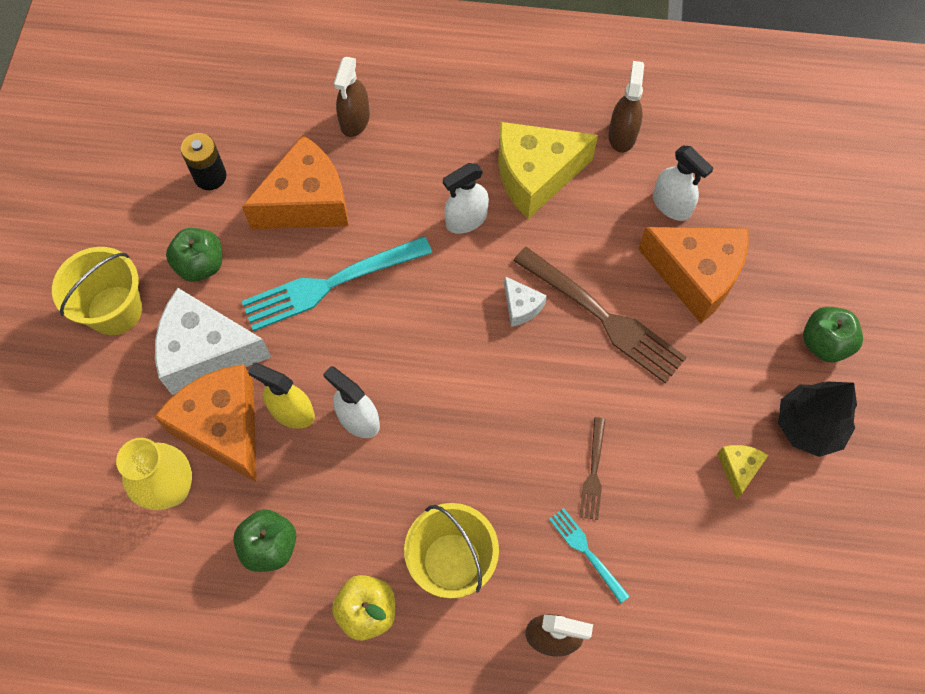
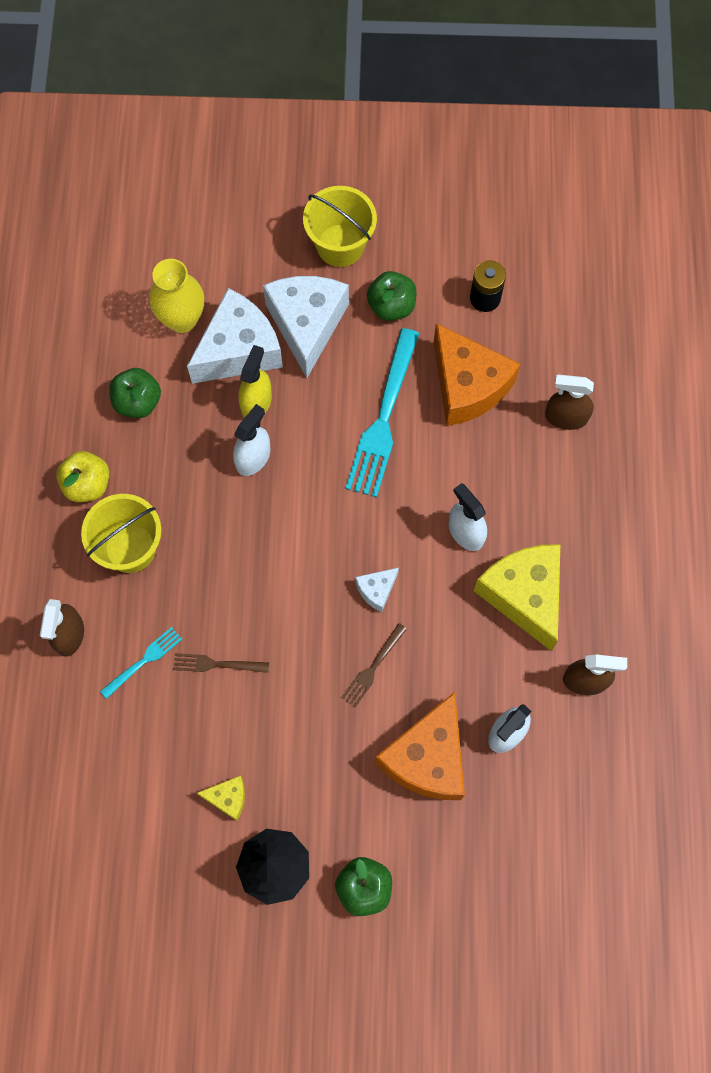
camera: 85 degrees right, 5 degrees up
(223, 427) = (239, 350): orange cheese -> white cheese
(331, 284) = (383, 418): turquoise fork -> turquoise fork turned 135 degrees counterclockwise
(602, 317) = (373, 667): brown fork -> brown fork, size x0.50

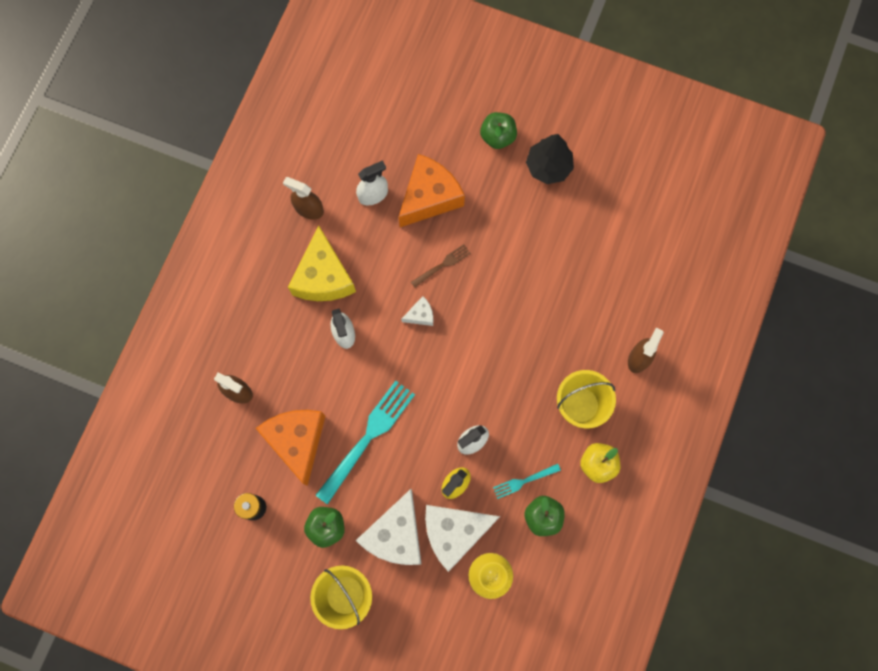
camera: 160 degrees left, 5 degrees up
(143, 661) = (593, 322): turquoise fork -> turquoise fork (524, 481)
(217, 664) = (545, 303): brown fork -> none
(228, 798) = (564, 217): yellow cheese -> none

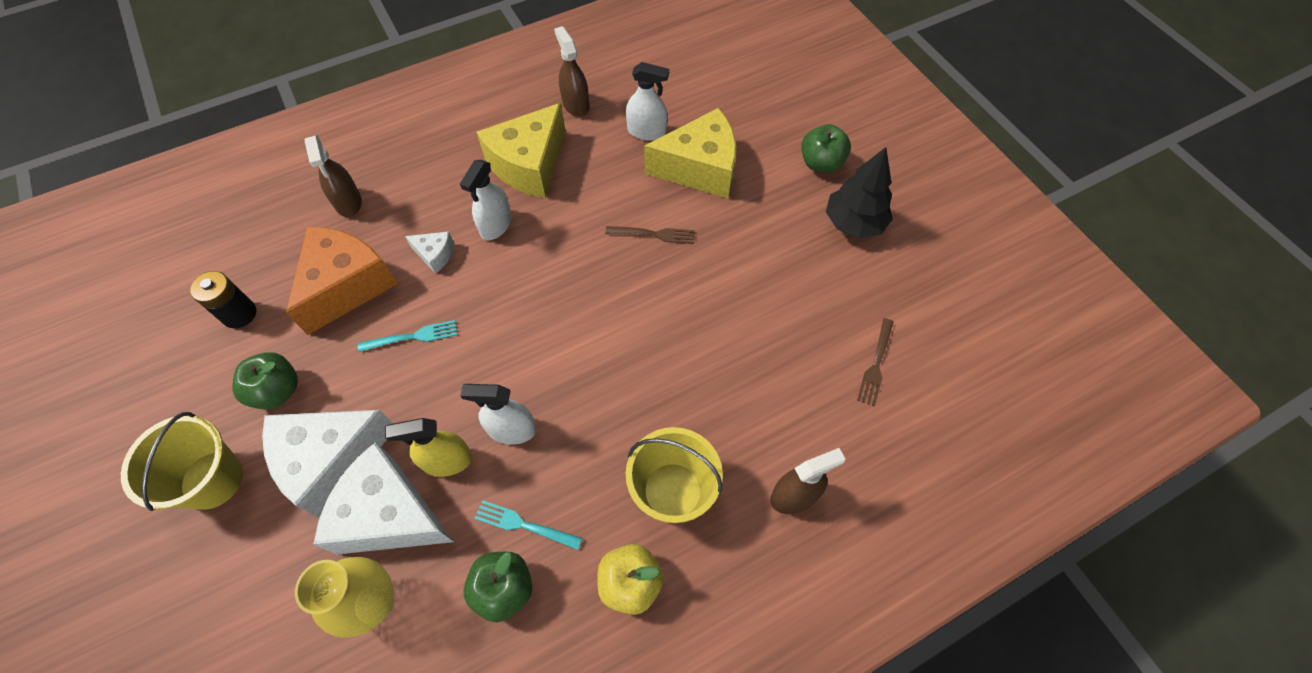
camera: 40 degrees right, 15 degrees down
(367, 438) = (412, 337): turquoise fork -> turquoise fork, size x0.50
(420, 315) = (586, 263): white cheese -> white cheese (435, 255)
(429, 197) = (700, 168): orange cheese -> yellow cheese
(625, 251) = (876, 364): none -> brown fork

